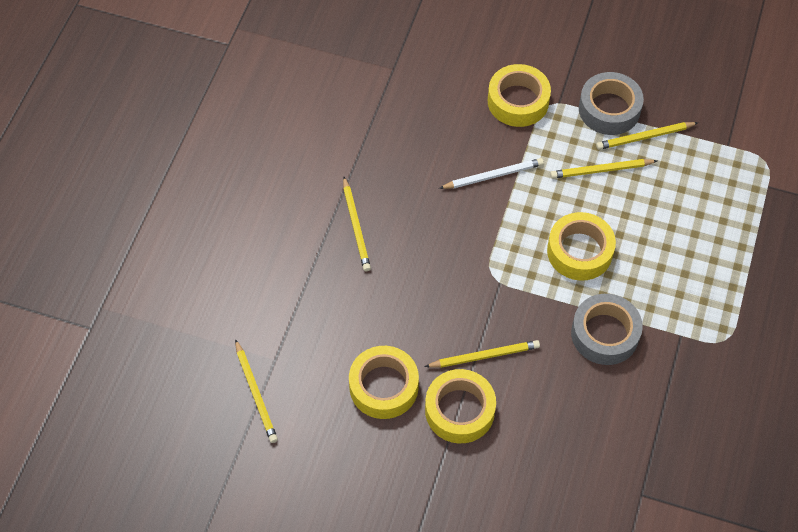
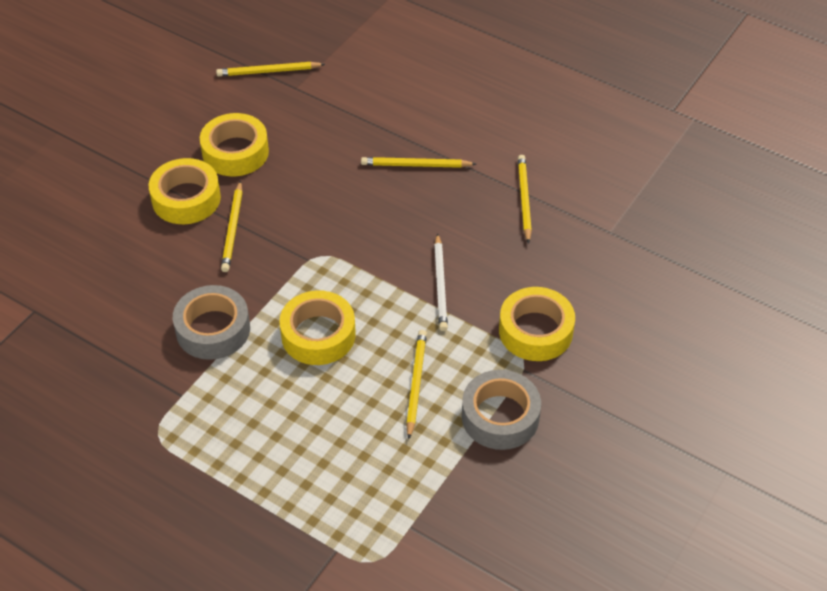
camera: 105 degrees right, 10 degrees down
(644, 137) = (448, 441): yellow pencil -> yellow pencil (524, 199)

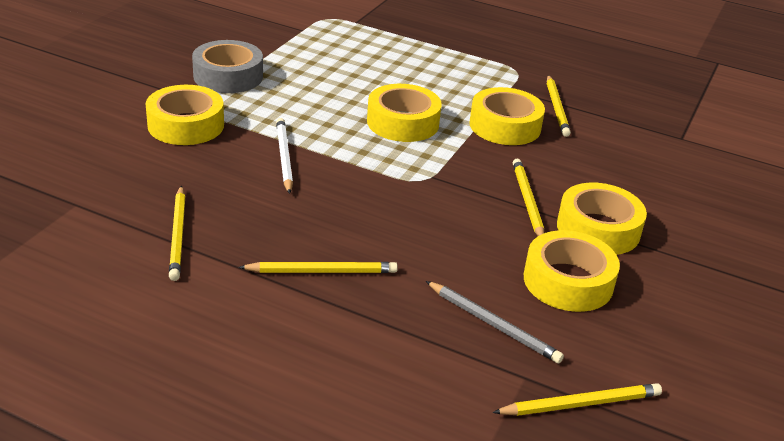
camera: 170 degrees right, 15 degrees down
(213, 329) = (505, 126): grey tape -> yellow tape
(303, 122) = (493, 324): none -> grey pencil
(415, 384) = (304, 94): yellow pencil -> yellow pencil (557, 108)

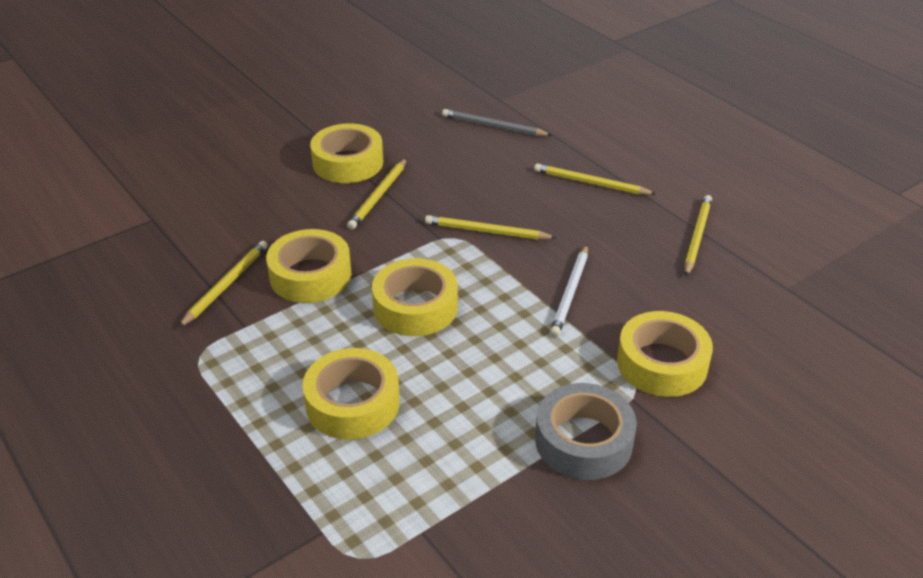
camera: 150 degrees left, 5 degrees up
(493, 324) = (493, 126): grey pencil -> grey pencil turned 45 degrees counterclockwise
(568, 281) = (415, 137): yellow tape -> yellow tape (352, 403)
(580, 404) = (480, 83): yellow pencil -> yellow pencil (486, 231)

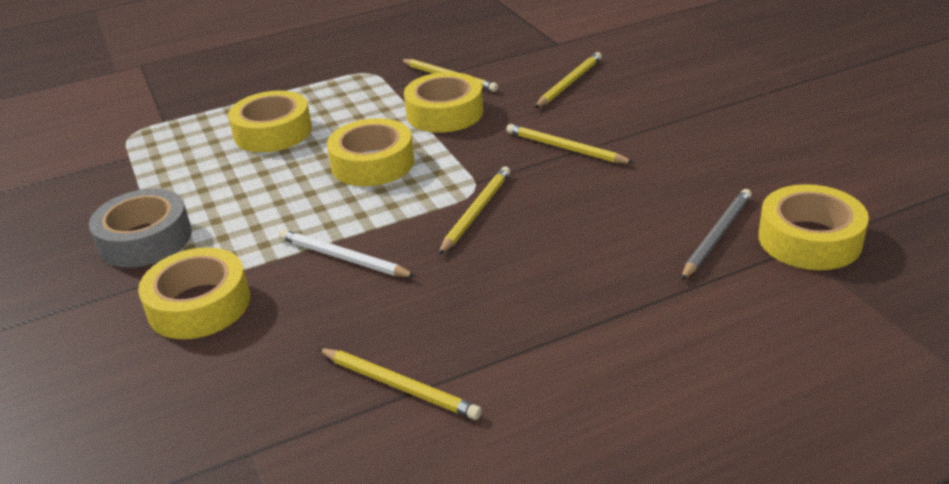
camera: 105 degrees right, 5 degrees down
(348, 162) = (636, 131): yellow tape -> yellow tape (809, 239)
(591, 183) = (556, 306): yellow pencil -> yellow pencil (569, 83)

